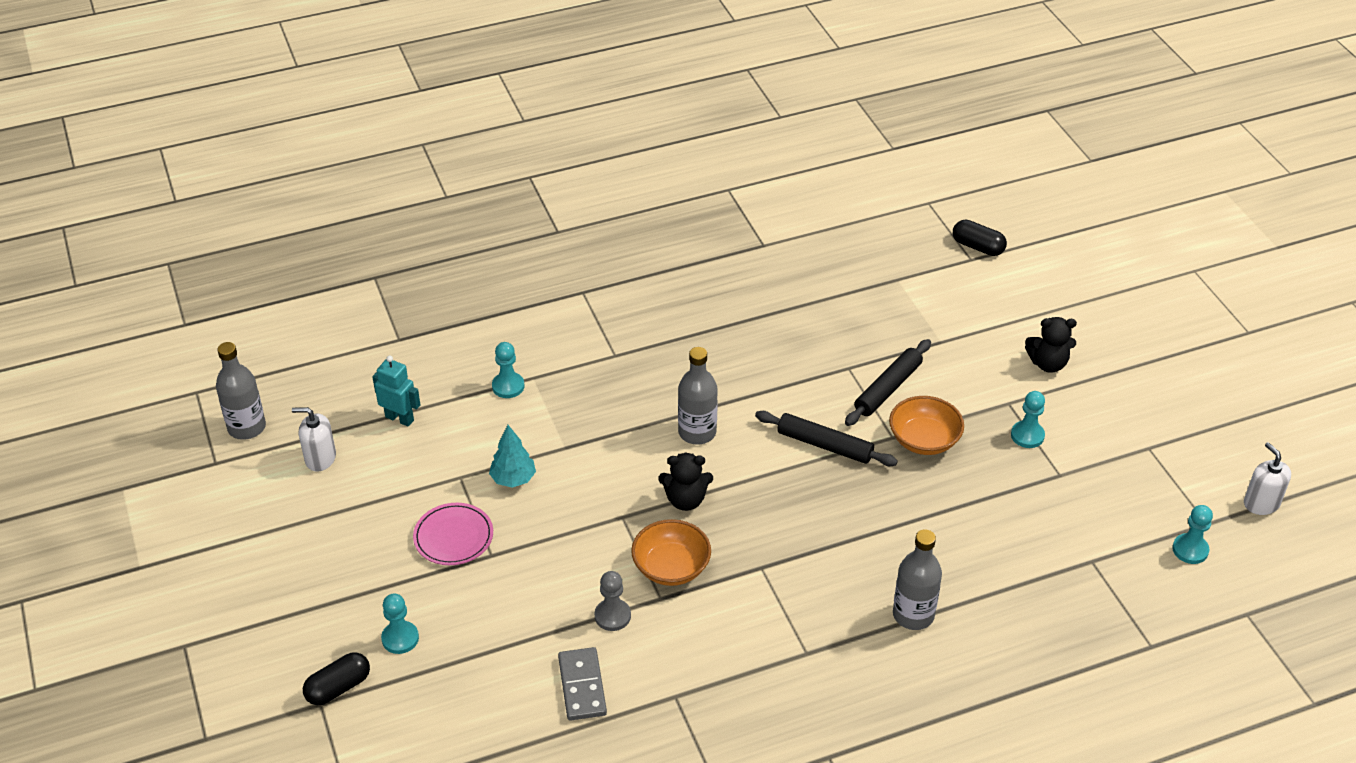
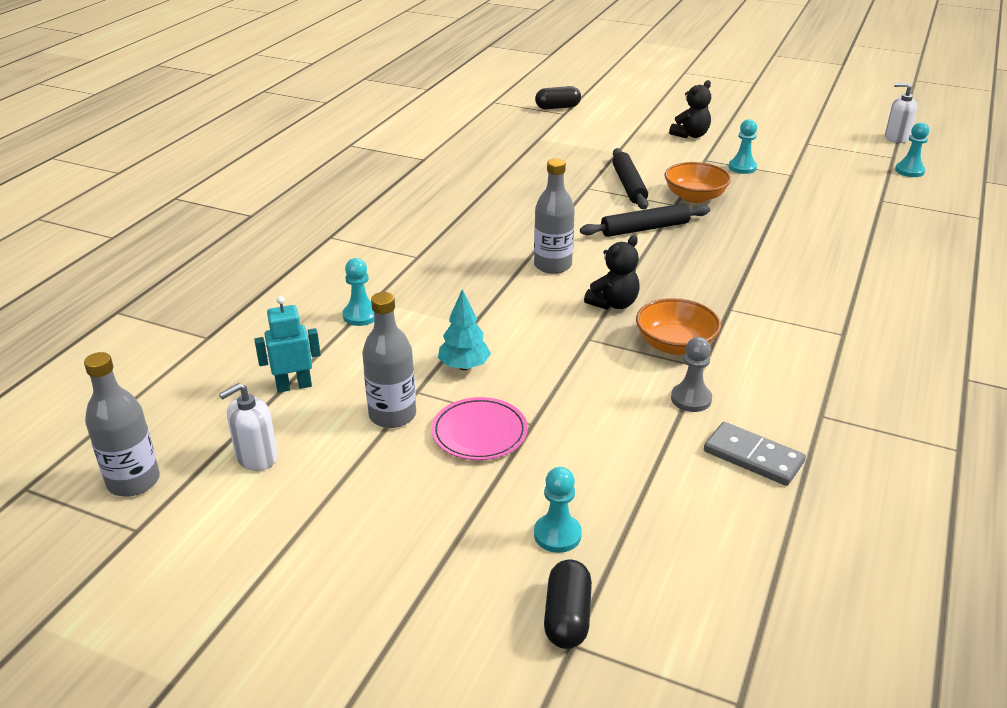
camera: 45 degrees left, 10 degrees down
(913, 615) = (855, 277): grey bottle -> grey bottle (392, 415)

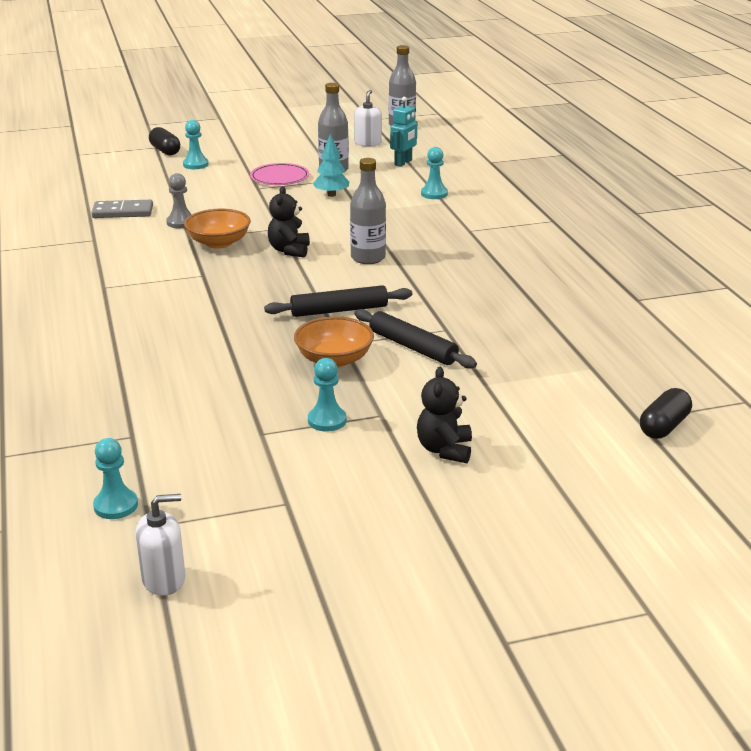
camera: 140 degrees right, 5 degrees down
(645, 228) = (339, 310): black rolling pin -> black rolling pin turned 45 degrees clockwise

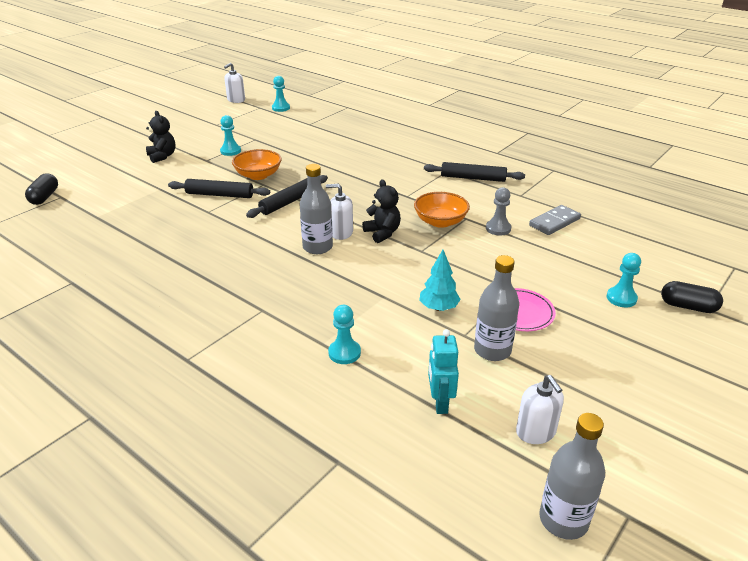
camera: 145 degrees right, 5 degrees up
(97, 270) = (473, 178): none -> black rolling pin
(328, 262) = (341, 233): none -> white soap dispenser

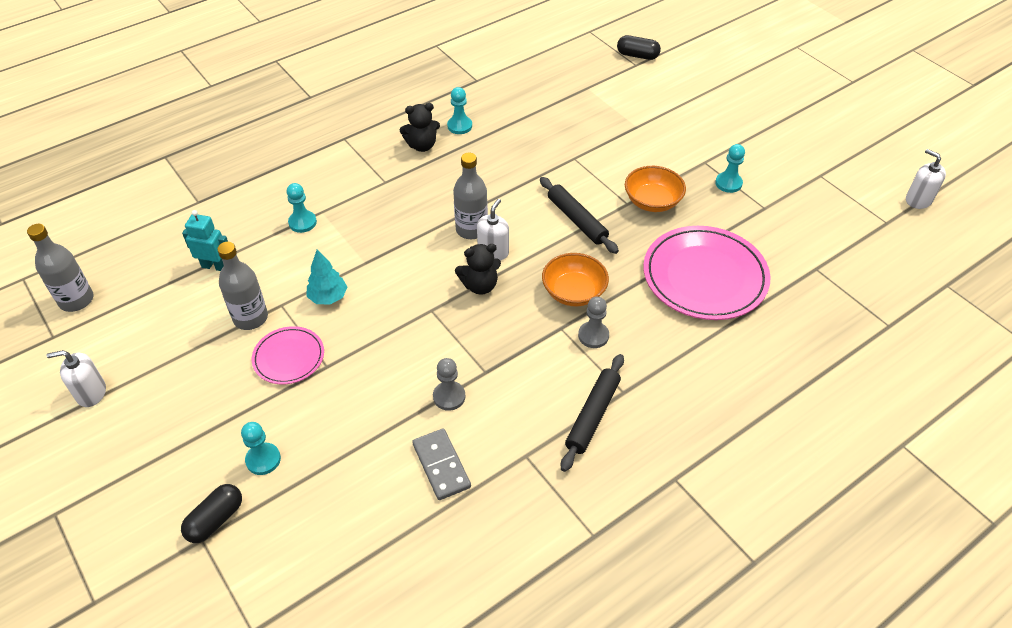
camera: 105 degrees right, 15 degrees up
(162, 156) = (722, 128): black teddy bear -> black teddy bear (422, 145)
(219, 195) = (610, 168): black rolling pin -> none
(281, 108) = (884, 245): turquoise pawn -> turquoise pawn (459, 126)
(332, 153) = (704, 277): none -> pink plate
(407, 184) = (593, 336): none -> grey pawn
(440, 222) = (486, 344): orange bowl -> orange bowl (573, 292)
(535, 432) = (150, 314): white soap dispenser -> white soap dispenser (91, 393)

